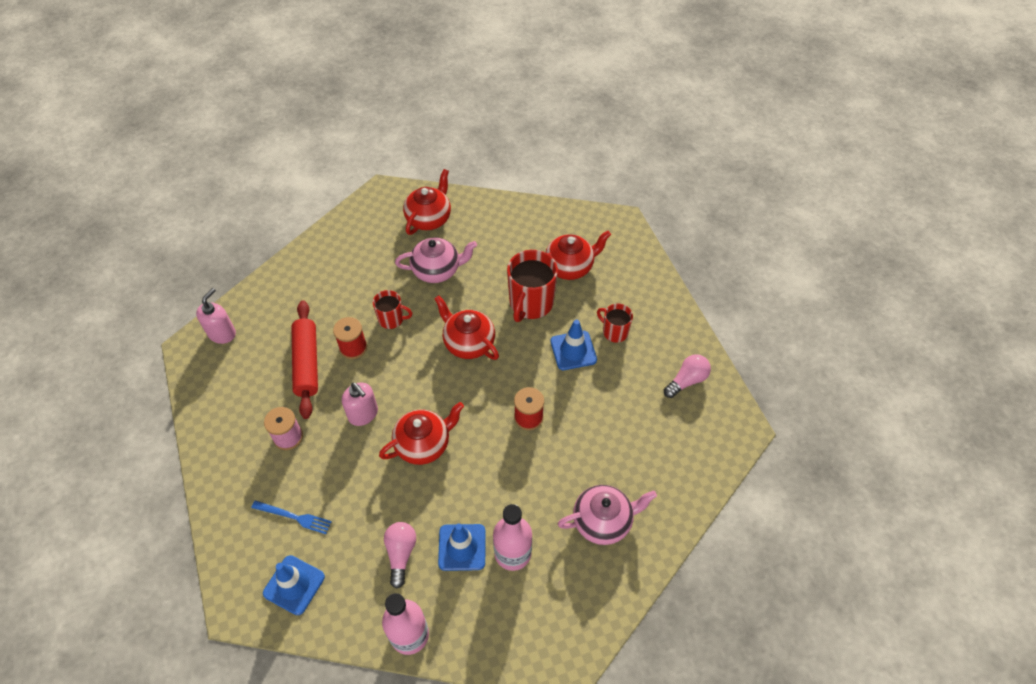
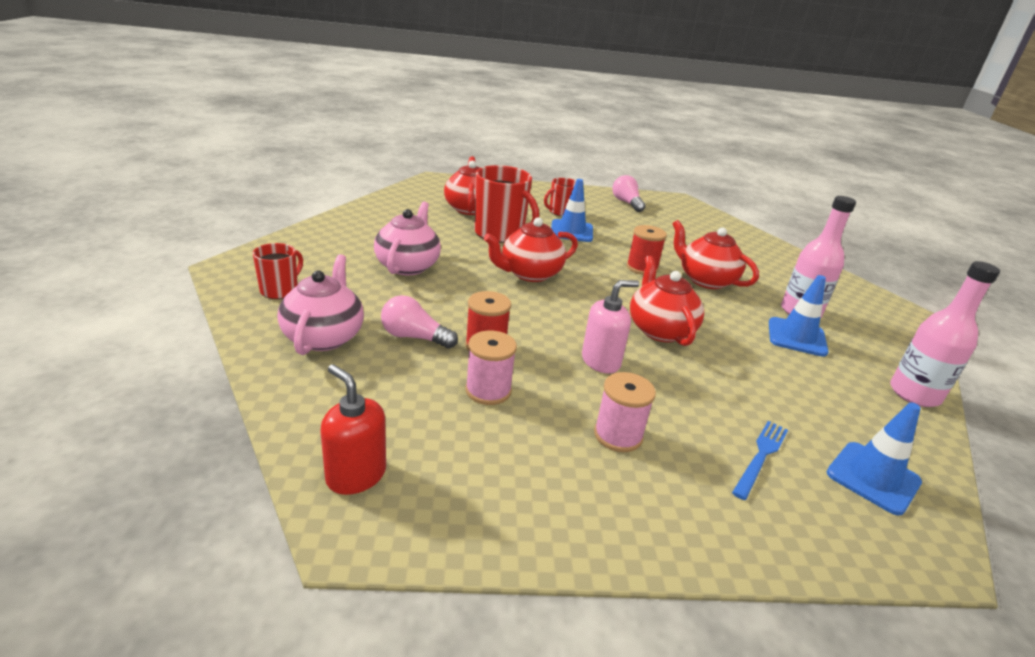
camera: 75 degrees left, 25 degrees down
(222, 333) = (356, 475): pink soap dispenser -> red soap dispenser
(307, 363) = (488, 390): red rolling pin -> pink spool
(391, 319) = (459, 309): red mug -> red mug (280, 290)
(401, 554) = (810, 377): pink light bulb -> pink light bulb (414, 337)
(429, 218) = (319, 252): red teapot -> red teapot (705, 280)
(603, 521) = (762, 265): pink teapot -> pink teapot (324, 337)

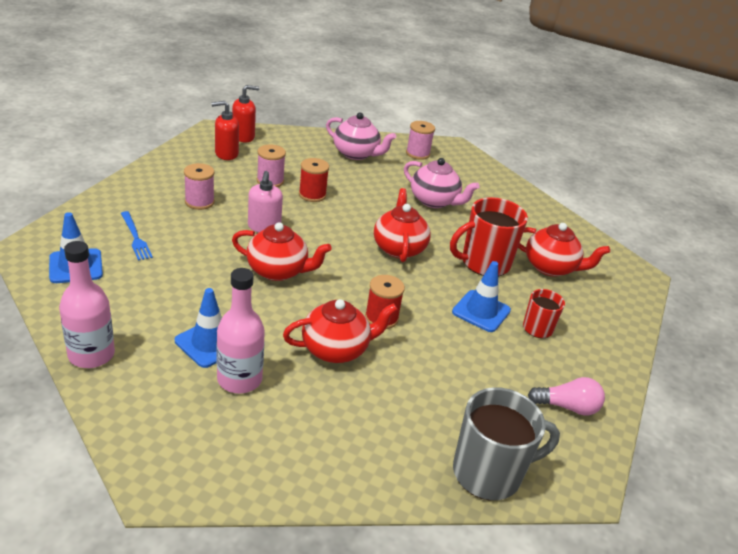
camera: 115 degrees right, 5 degrees up
(280, 290) = (417, 153): red mug -> pink spool
(414, 337) = (338, 177): pink light bulb -> none
(447, 469) = (226, 154): none -> red soap dispenser
(714, 221) = (489, 473): none -> grey mug

